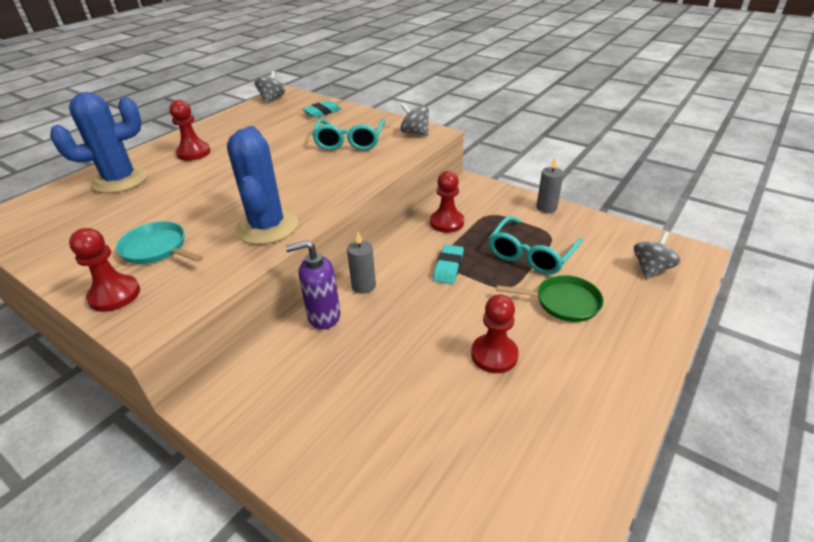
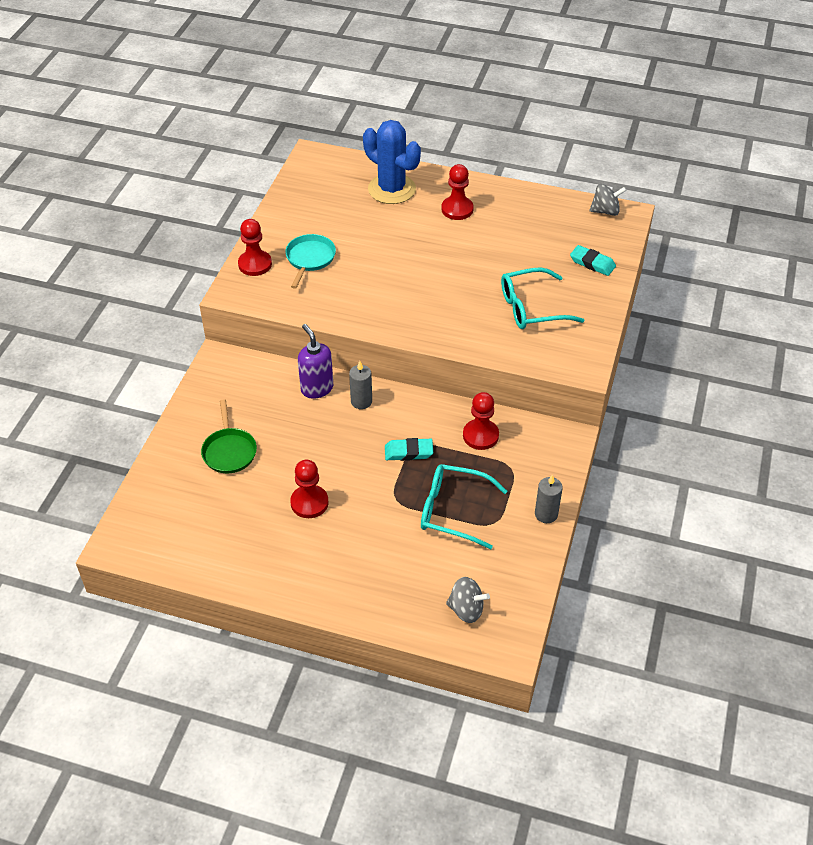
camera: 70 degrees right, 10 degrees up
(267, 227) = (359, 306): blue cactus -> none
(415, 133) = (577, 353): grey spinning top -> none
(563, 302) = (389, 542): green pan -> green pan (229, 451)

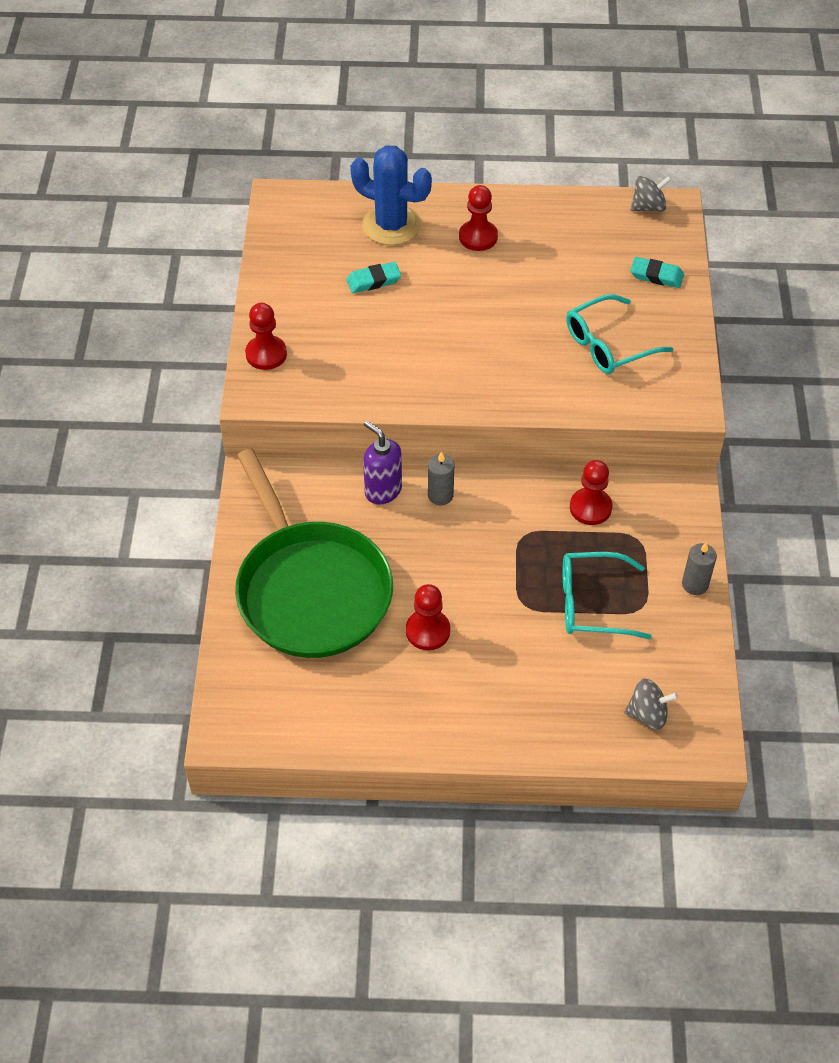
camera: 15 degrees left, 5 degrees up
(229, 451) = (310, 590): green pan -> green pan, size x2.35
(310, 259) = (329, 334): turquoise pan -> none
(408, 452) = (517, 545): turquoise eraser -> turquoise eraser (373, 280)

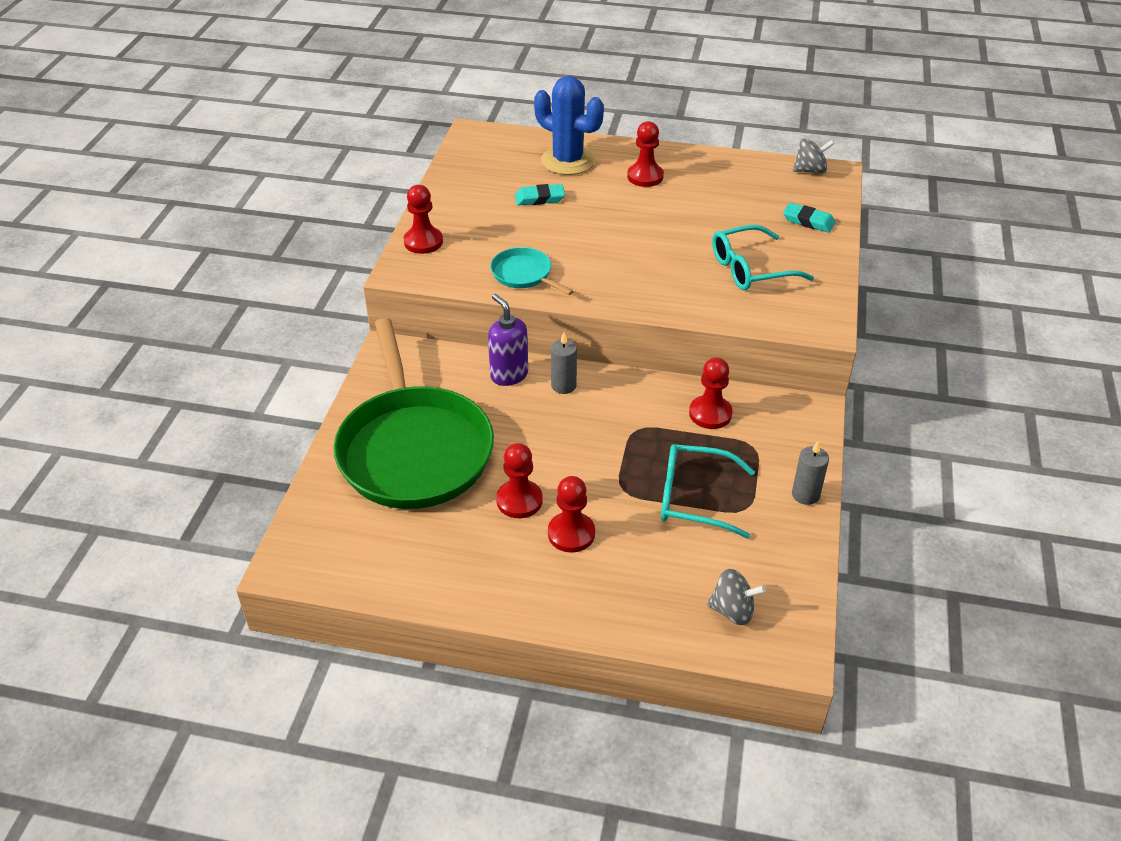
camera: 10 degrees right, 10 degrees down
(381, 382) = (524, 274): none -> turquoise pan
(485, 659) = (571, 534): none -> red pawn

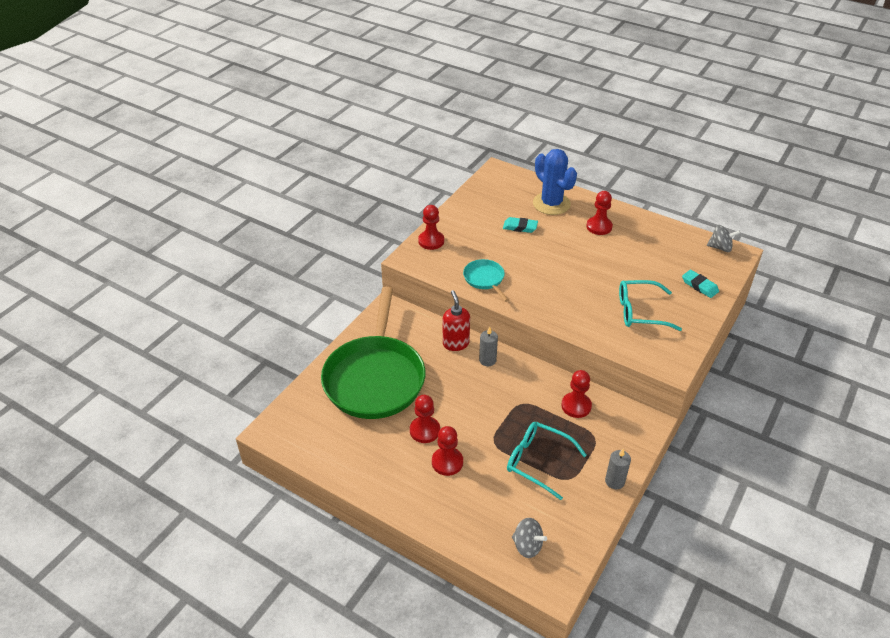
camera: 20 degrees right, 0 degrees up
(509, 375) = (455, 343): purple soap dispenser -> red soap dispenser

